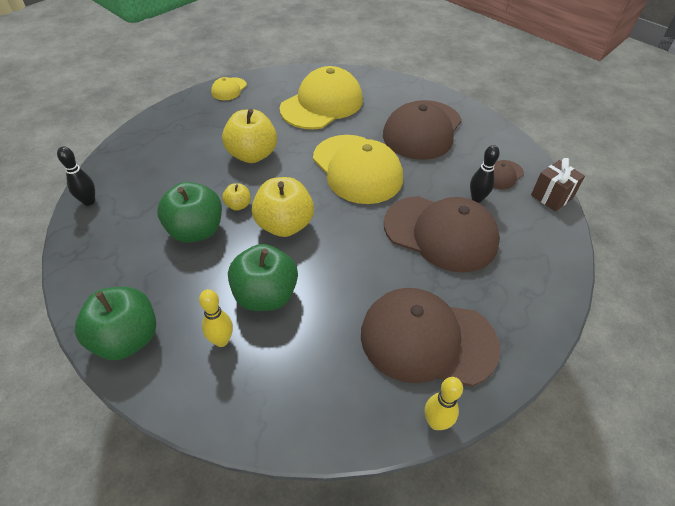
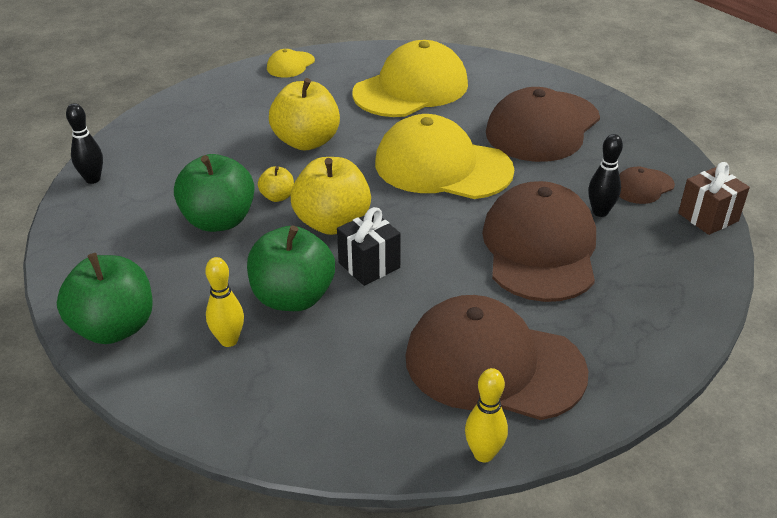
camera: 10 degrees right, 10 degrees down
(318, 260) = (369, 265): none -> black gift
(357, 169) = (442, 166): yellow cap -> yellow cap turned 135 degrees clockwise
(441, 233) = (540, 248): brown cap -> brown cap turned 120 degrees counterclockwise

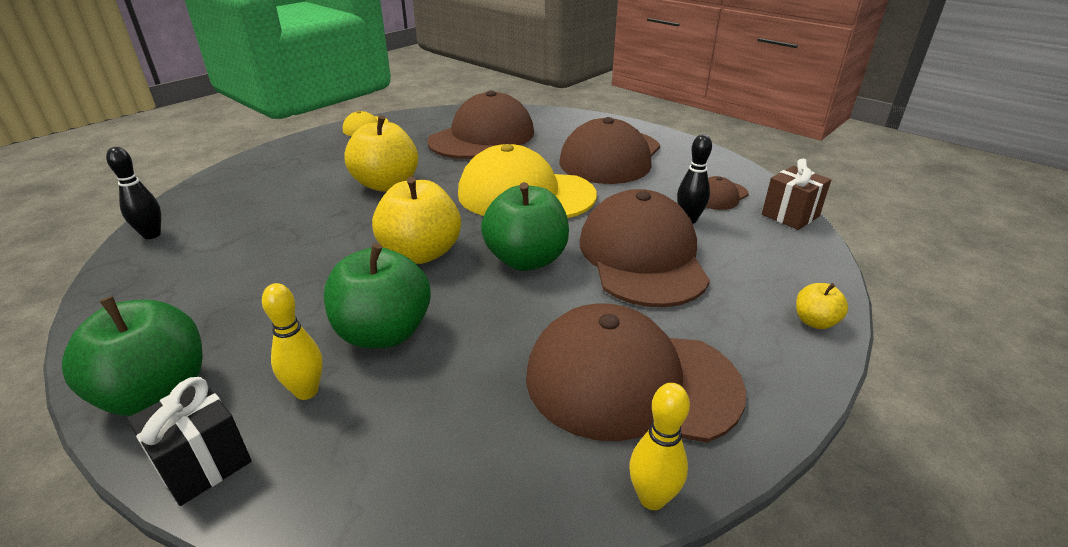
camera: 10 degrees left, 5 degrees down
(219, 220) = (294, 262): green apple -> green apple (526, 259)
(277, 197) = (359, 234): yellow apple -> yellow apple (815, 321)
(369, 265) = (467, 290): black gift -> black gift (203, 463)
(411, 89) = (482, 137): yellow cap -> brown cap

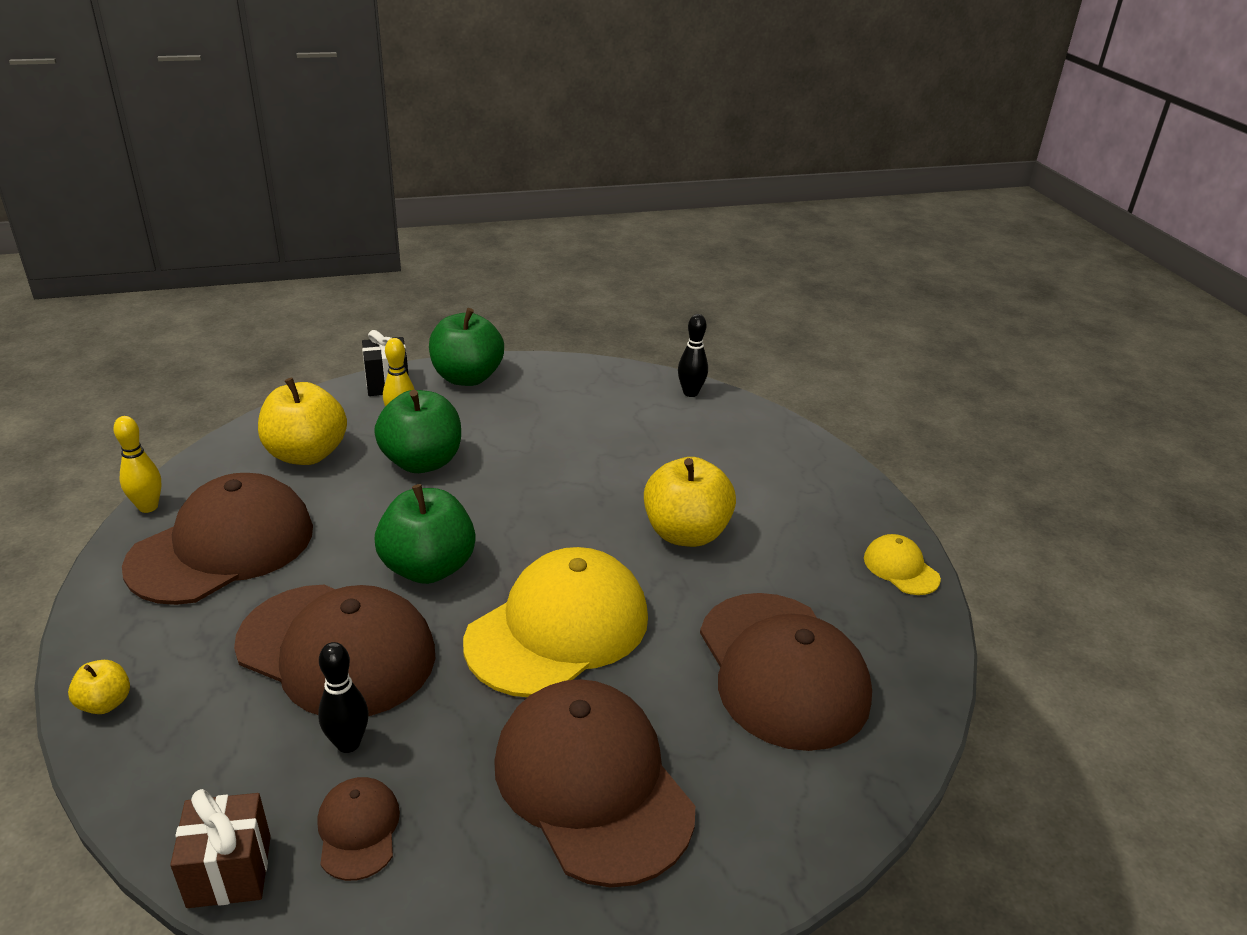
camera: 120 degrees right, 0 degrees up
(421, 253) = (512, 511): yellow apple -> yellow apple (306, 454)

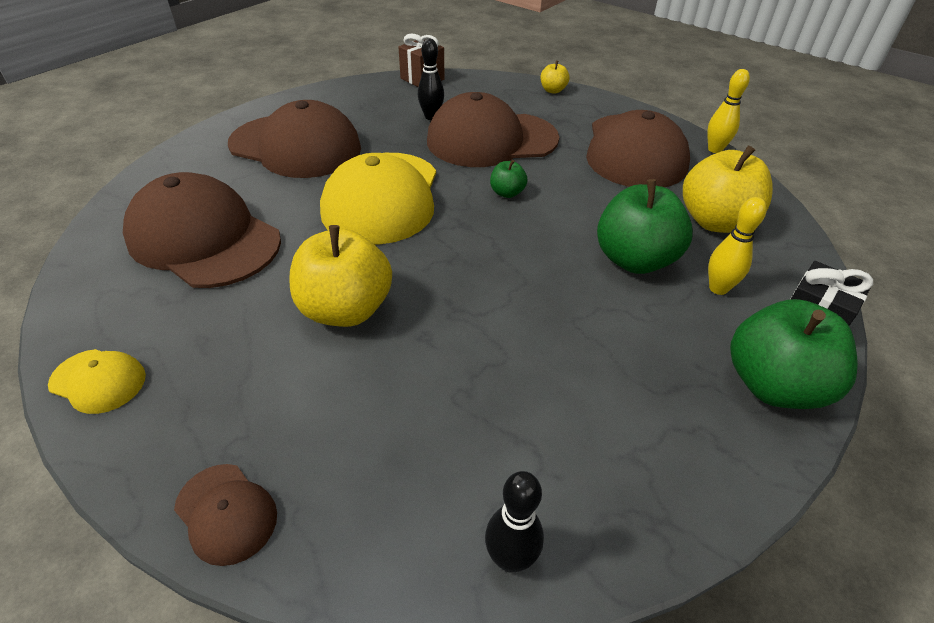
camera: 145 degrees right, 10 degrees up
(358, 830) = (389, 100): brown cap -> brown cap (226, 513)
(428, 568) = (507, 193): green apple -> green apple, size x0.48

